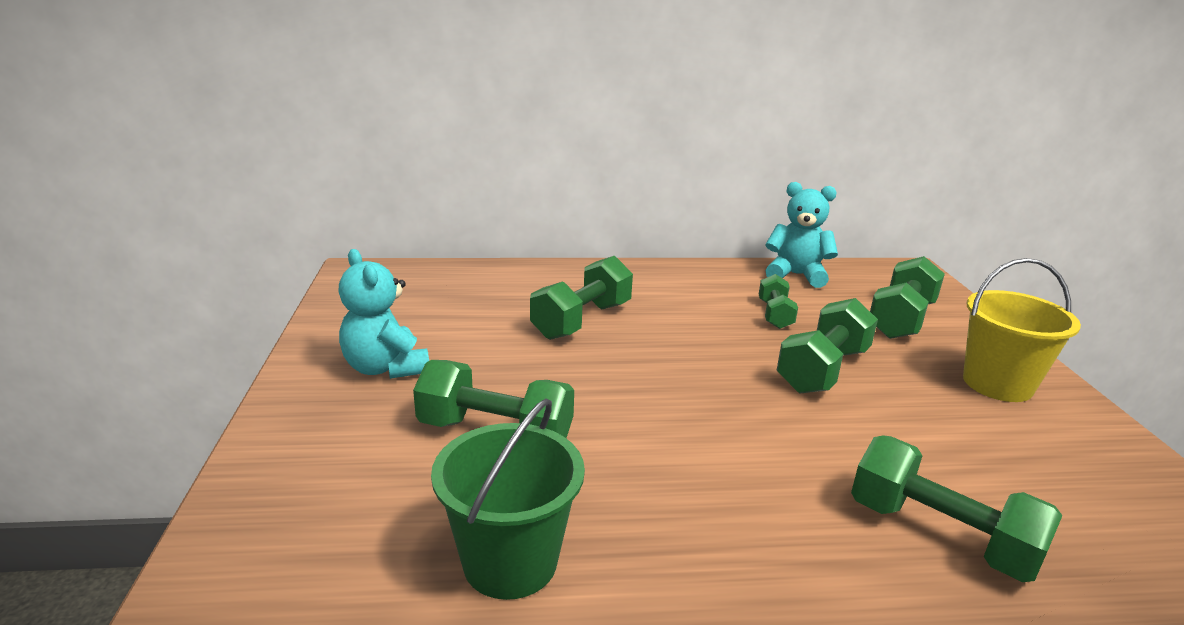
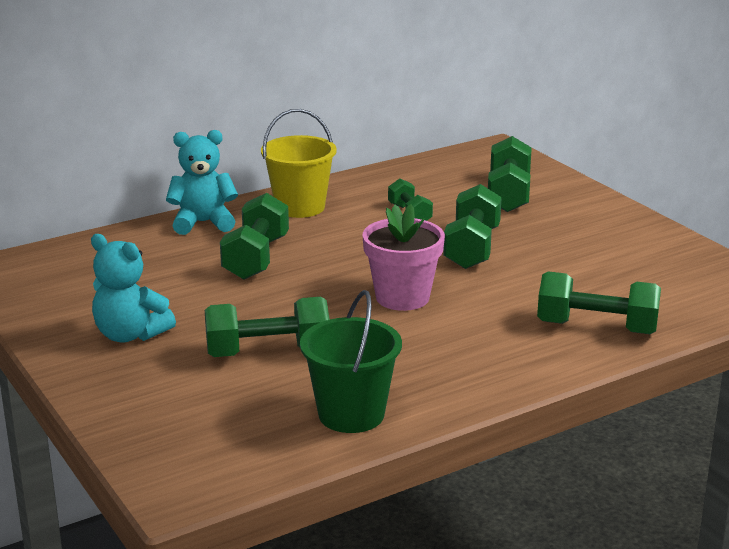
camera: 25 degrees left, 0 degrees up
(700, 409) = (402, 297): none -> pink flower pot
(796, 275) = (404, 175): turquoise teddy bear -> turquoise teddy bear (203, 223)
(997, 384) = (596, 227): yellow bucket -> yellow bucket (300, 207)

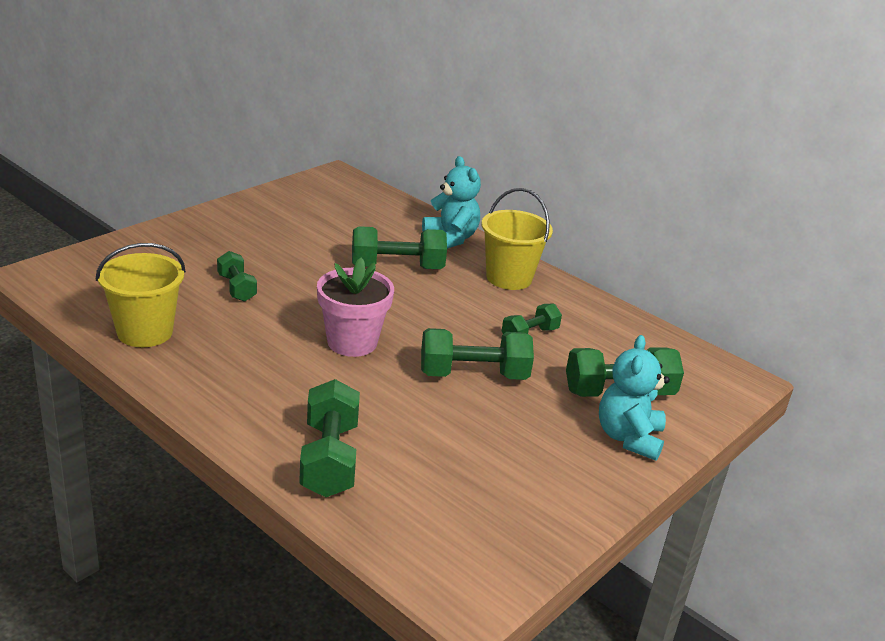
camera: 70 degrees right, 5 degrees up
(130, 335) = (250, 232): turquoise teddy bear -> turquoise teddy bear (628, 438)
(268, 352) = (237, 288): green dumbbell -> green dumbbell, size x0.60
(351, 414) = (145, 332): green bucket -> yellow bucket

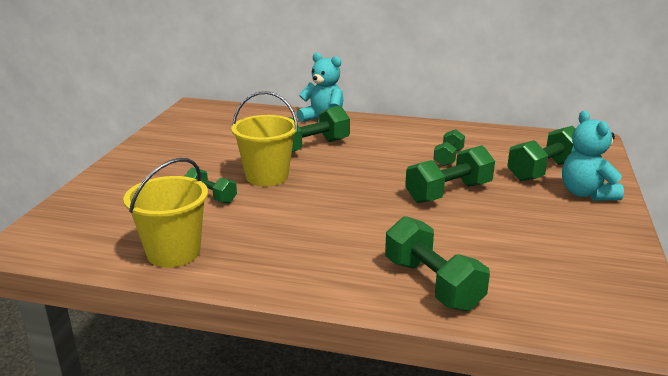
camera: 25 degrees left, 5 degrees down
(352, 342) = (343, 202): pink flower pot -> none
(509, 278) = (390, 130): yellow bucket -> yellow bucket (267, 176)

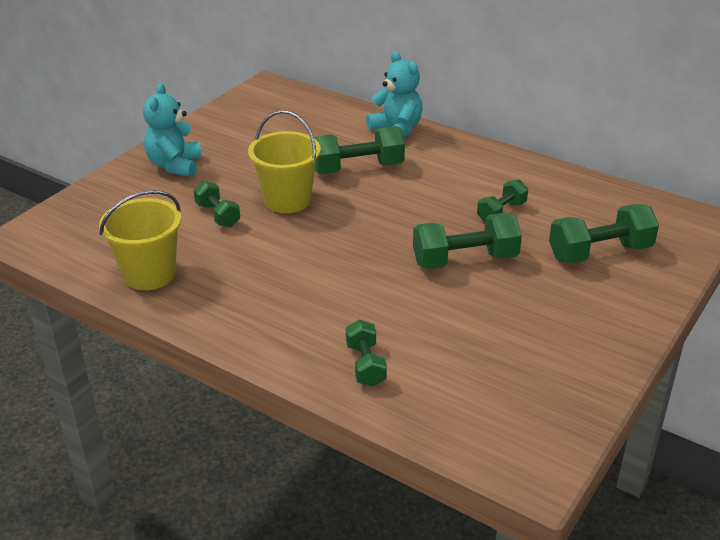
camera: 20 degrees right, 10 degrees up
(432, 284) = (365, 365): green dumbbell -> green dumbbell, size x0.60
(586, 194) = (623, 294): turquoise teddy bear -> turquoise teddy bear (175, 165)

